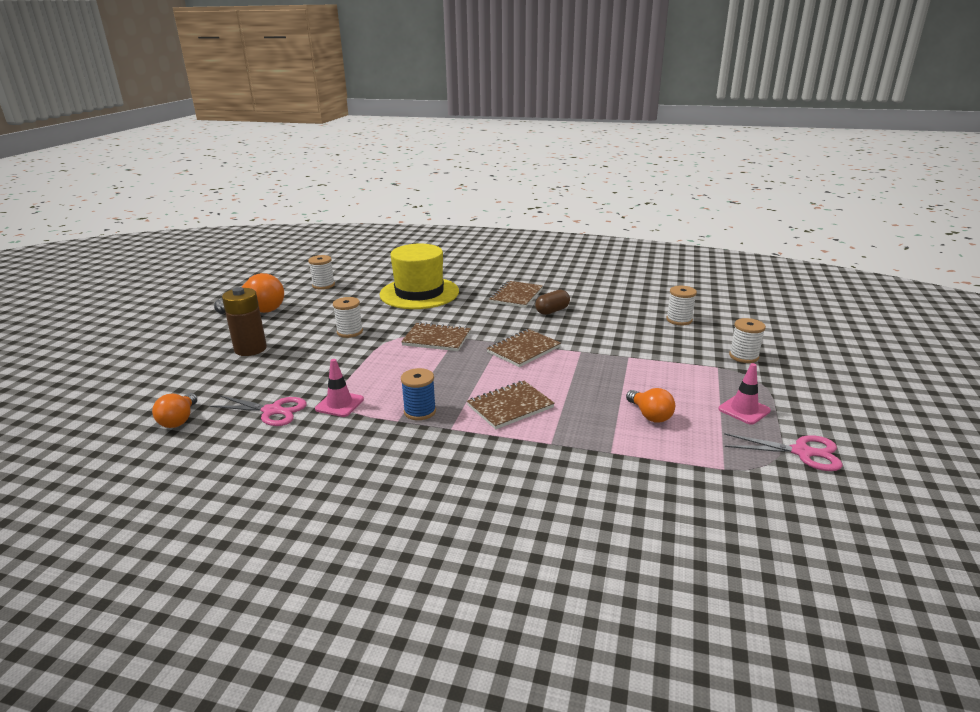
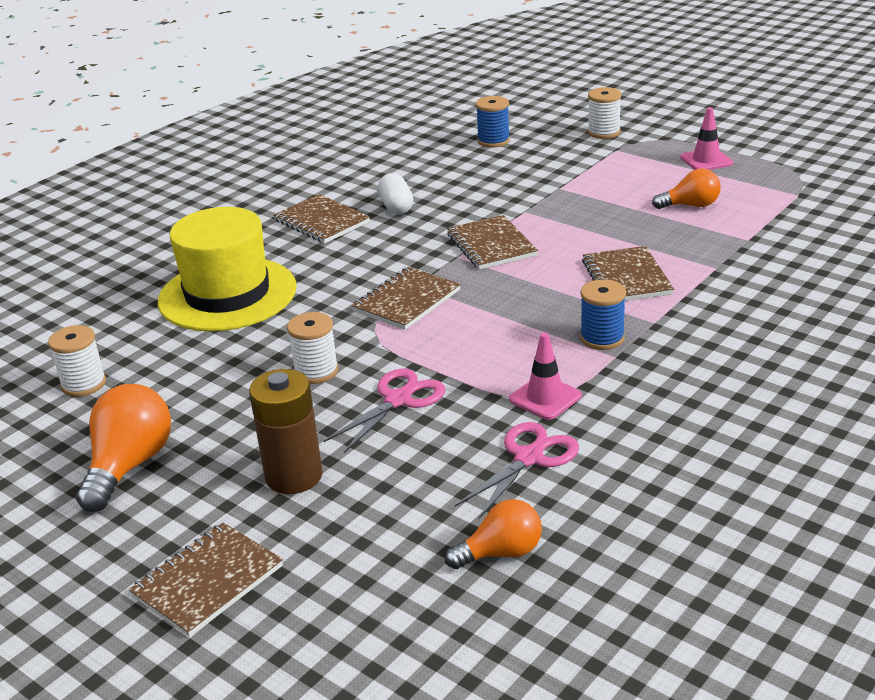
camera: 65 degrees left, 5 degrees up
(167, 349) = (208, 581): none -> brown notebook
(179, 420) = (501, 553): orange light bulb -> orange light bulb turned 45 degrees counterclockwise
(552, 311) = (396, 206): brown capsule -> white capsule
(679, 320) = (493, 141): white spool -> blue spool
(802, 452) = (787, 157): pink scissors -> pink scissors (398, 400)

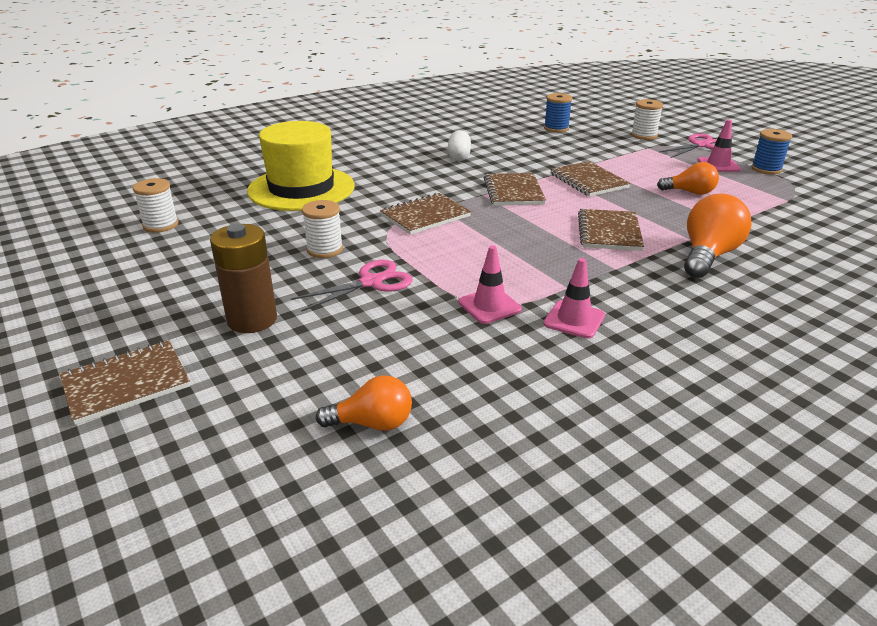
camera: 15 degrees right, 0 degrees up
(129, 466) = (144, 285): orange light bulb -> orange light bulb (708, 255)
(322, 221) = (400, 156): brown notebook -> brown notebook (588, 181)
(528, 458) = (446, 350): pink scissors -> pink scissors (700, 145)
(602, 338) = (564, 271): blue spool -> blue spool (766, 169)
(641, 393) = (574, 320): none -> pink traffic cone

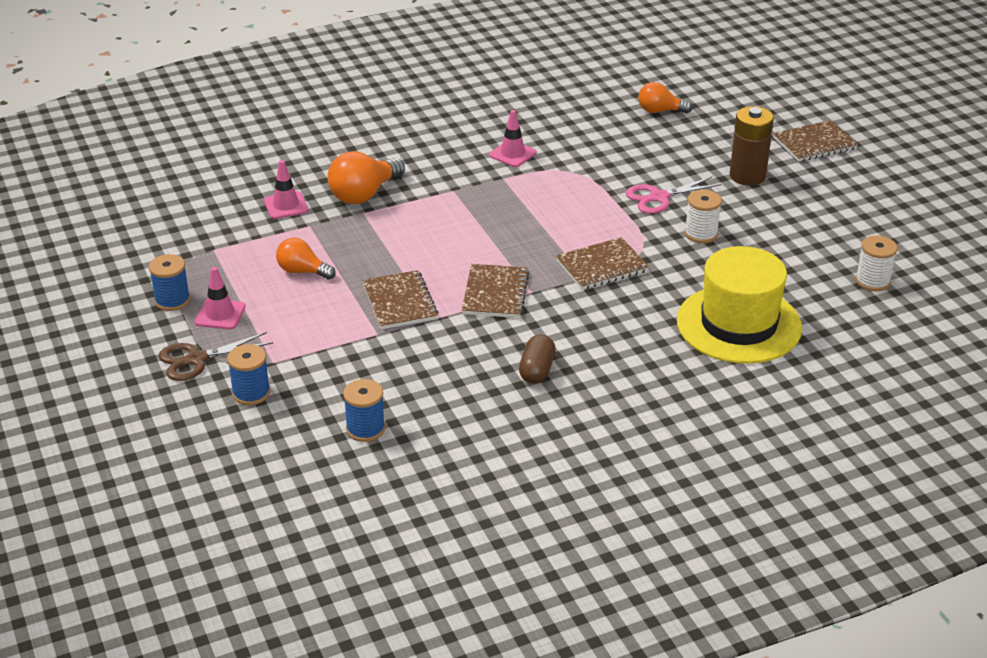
camera: 170 degrees left, 5 degrees up
(459, 156) = (537, 370): white capsule -> brown capsule
(489, 306) = (569, 169): pink traffic cone -> pink traffic cone (286, 205)
(609, 232) = (430, 227): brown notebook -> none
(644, 135) = (251, 393): white spool -> blue spool
(700, 145) = (197, 359): pink scissors -> brown scissors

